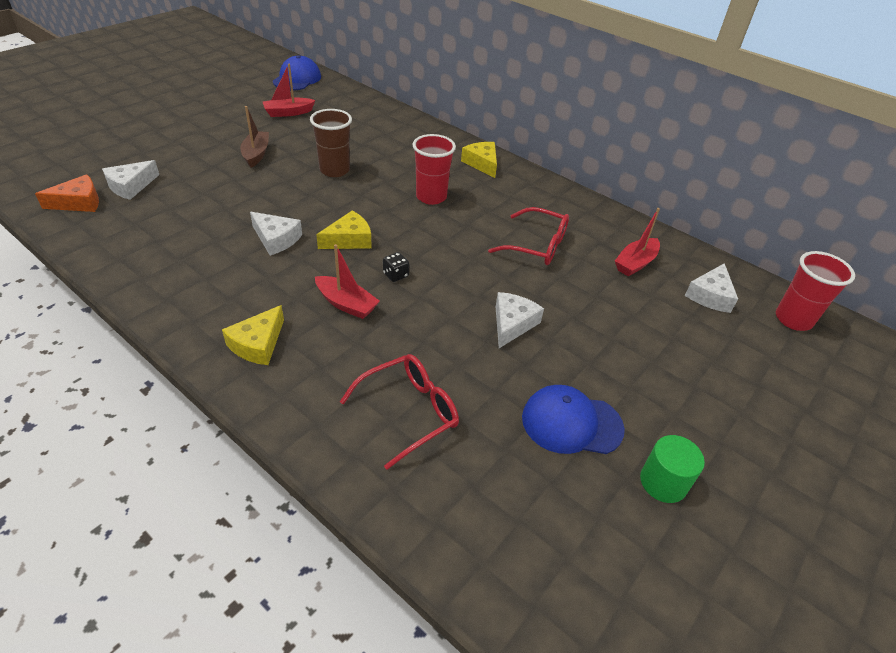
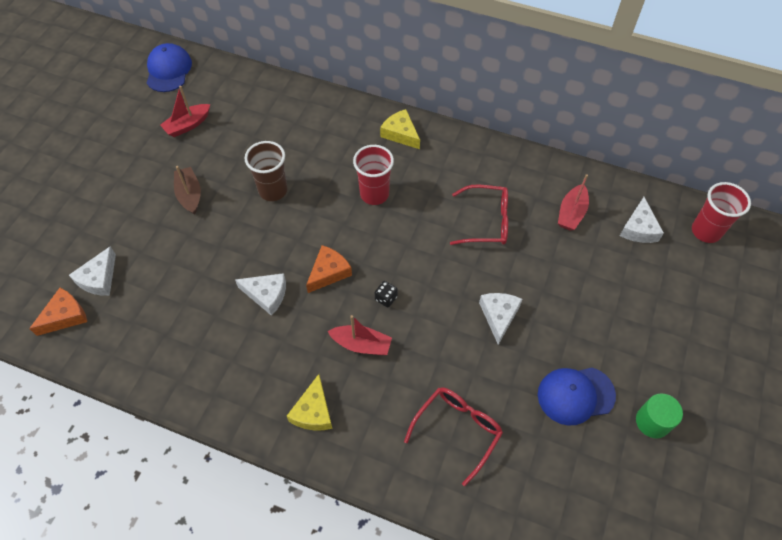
camera: 15 degrees left, 15 degrees up
(349, 239) = (328, 272): yellow cheese -> orange cheese

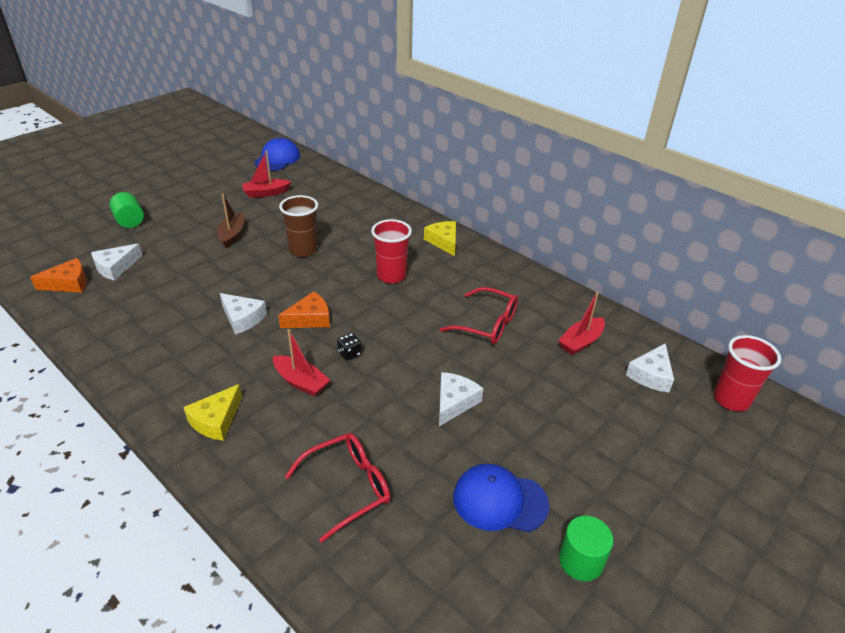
camera: 20 degrees right, 20 degrees down
(68, 213) = (130, 221): none -> green cylinder

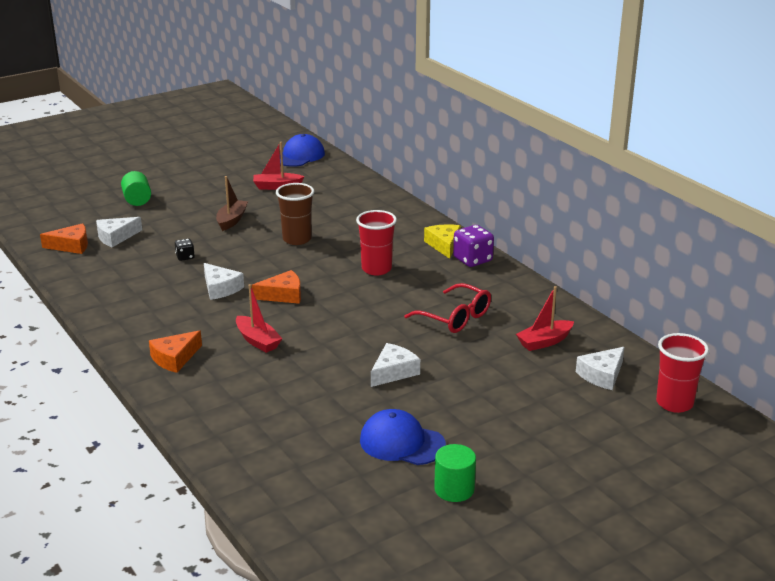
camera: 15 degrees right, 10 degrees down
(216, 420) = (175, 358): yellow cheese -> orange cheese
(348, 487) = (272, 416): red glasses -> none
(349, 353) = (310, 325): black dice -> black dice (185, 257)
(475, 255) = (472, 260): none -> purple dice

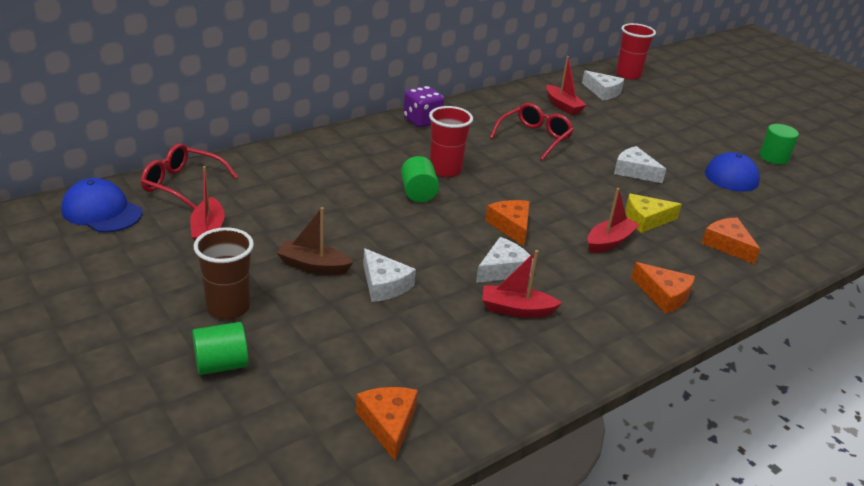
camera: 95 degrees left, 5 degrees up
(116, 237) = (359, 375): white cheese -> white cheese (384, 284)
(168, 291) = (516, 309): none -> red boat
(185, 257) = (423, 301): black dice -> none
(249, 408) = (727, 245): none -> orange cheese
(297, 239) = (374, 216): brown cup -> brown cup (228, 308)
(334, 256) = (418, 193): none -> green cylinder
(336, 174) = (182, 185): none -> red glasses
(444, 245) = (391, 132): yellow cheese -> yellow cheese (646, 220)

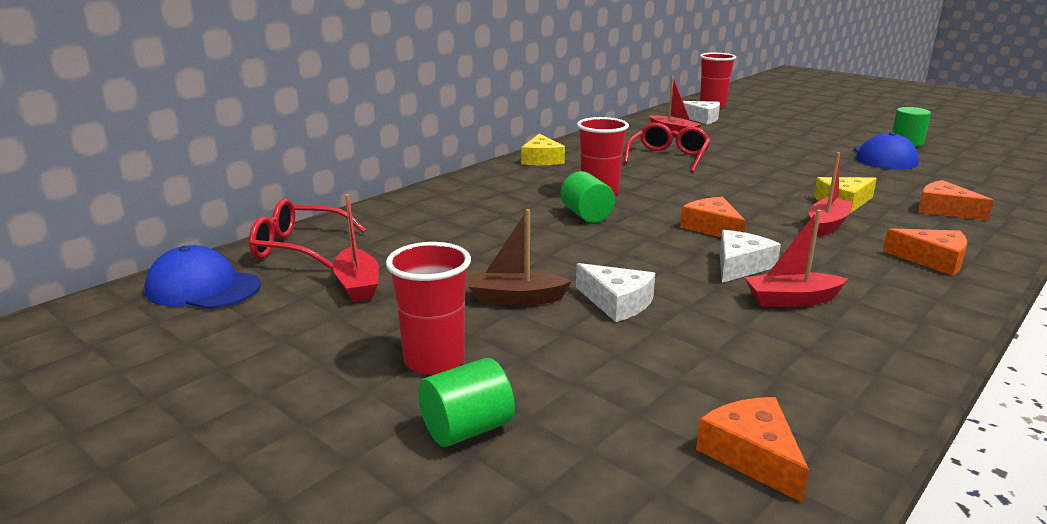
camera: 10 degrees left, 10 degrees down
(228, 308) = (434, 361): brown cup -> red cup
(422, 121) = (541, 159): purple dice -> yellow cheese
(634, 171) = (791, 168): white cheese -> none

